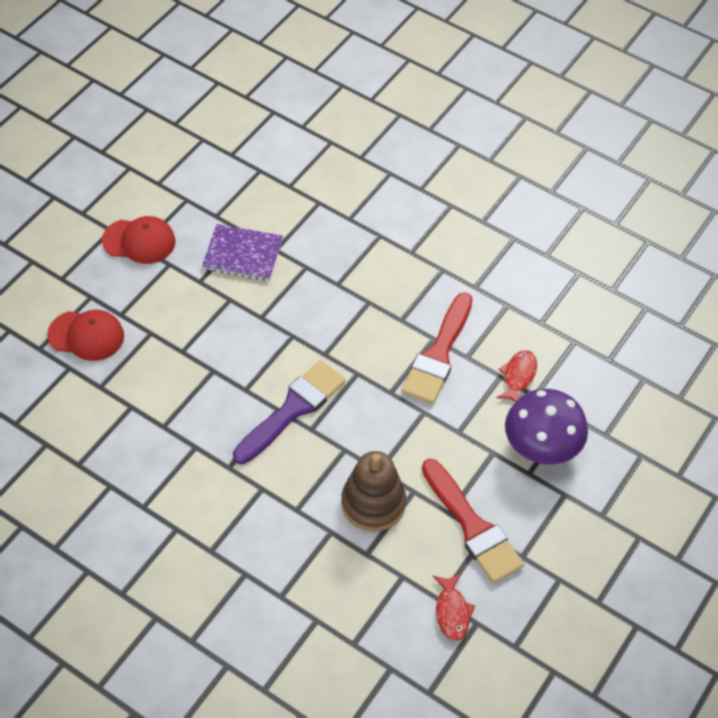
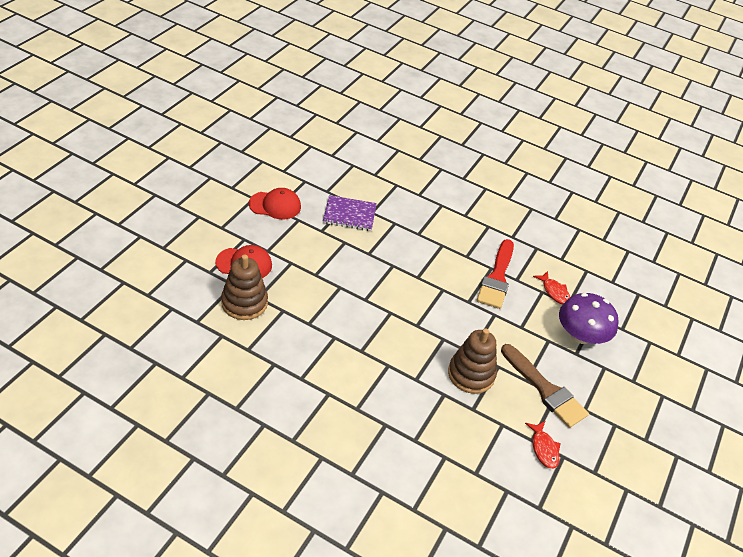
camera: 10 degrees left, 10 degrees down
(80, 395) = (244, 303): none -> brown stacking toy
(293, 409) = (401, 312): purple brush -> none
(472, 526) = (545, 389): red brush -> brown brush
(518, 376) = (554, 292): red fish -> red fish turned 135 degrees clockwise

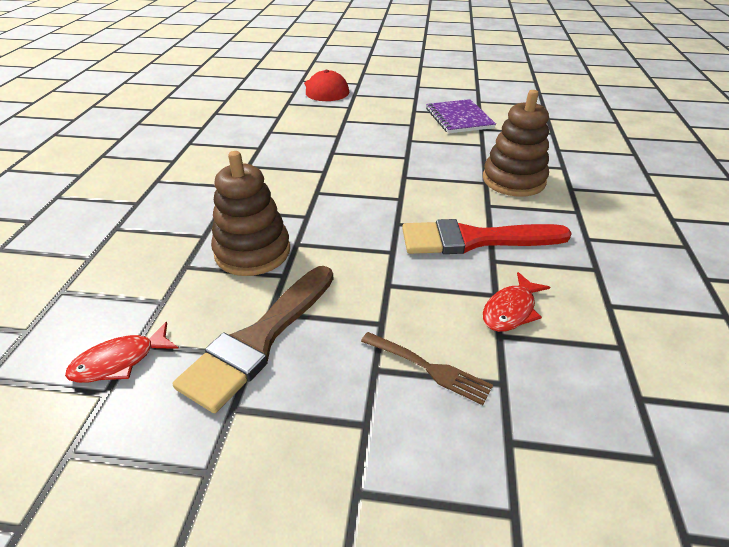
camera: 75 degrees right, 5 degrees down
(244, 303) = (274, 100): brown stacking toy -> brown stacking toy (513, 180)
(275, 205) = (422, 85): red cap -> none
(581, 335) = (429, 368): purple mushroom -> brown fork

